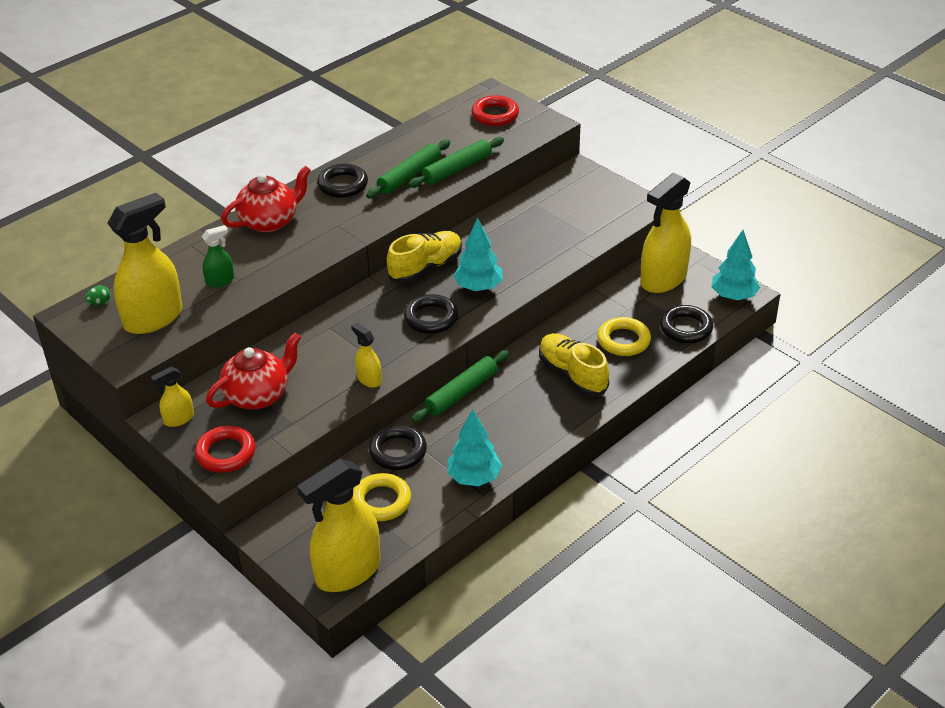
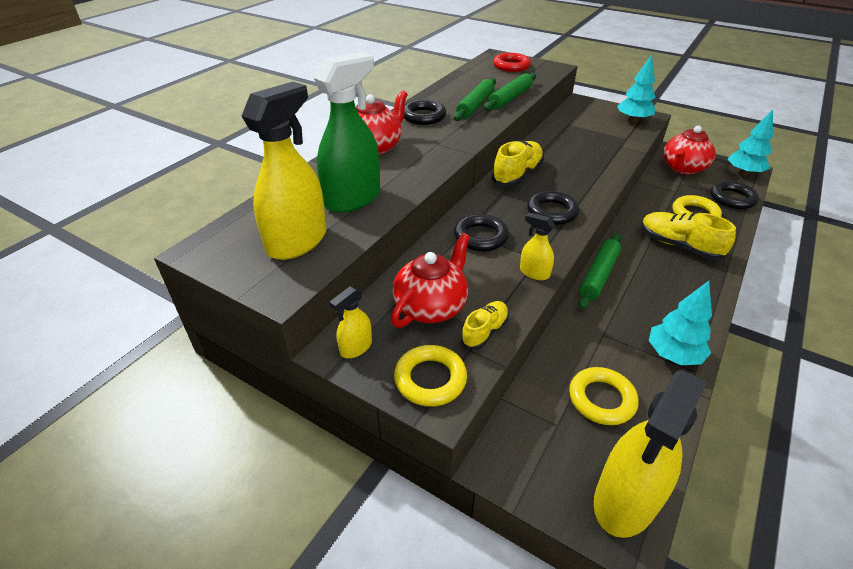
camera: 15 degrees left, 0 degrees up
(100, 303) = (230, 235): green egg -> none
(220, 281) = (353, 198): green spray bottle -> green spray bottle, size x2.11
(226, 453) = (430, 379): red ring -> yellow ring
(291, 424) = (485, 331): none -> yellow shoe
(398, 451) = (581, 341): black ring -> black ring (480, 237)
(478, 287) = (573, 183): turquoise tree -> turquoise tree (633, 120)
(663, 279) = (683, 168): yellow spray bottle -> red teapot

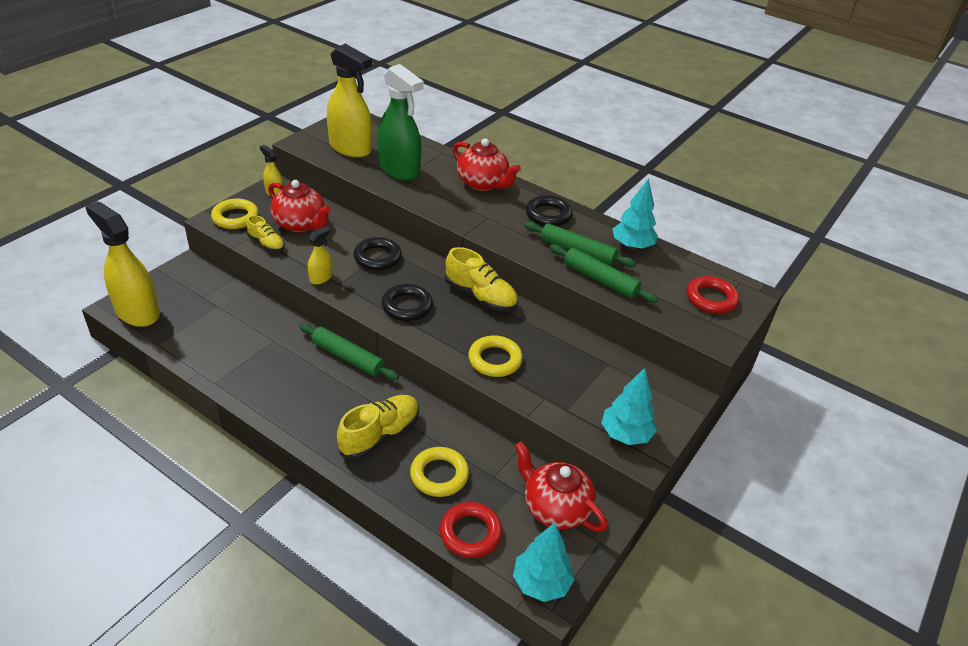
camera: 90 degrees right, 0 degrees up
(601, 399) = (213, 322): yellow ring -> yellow ring (495, 360)
(673, 355) = (236, 375): turquoise tree -> turquoise tree (632, 246)
(732, 199) = (470, 533): black ring -> red ring

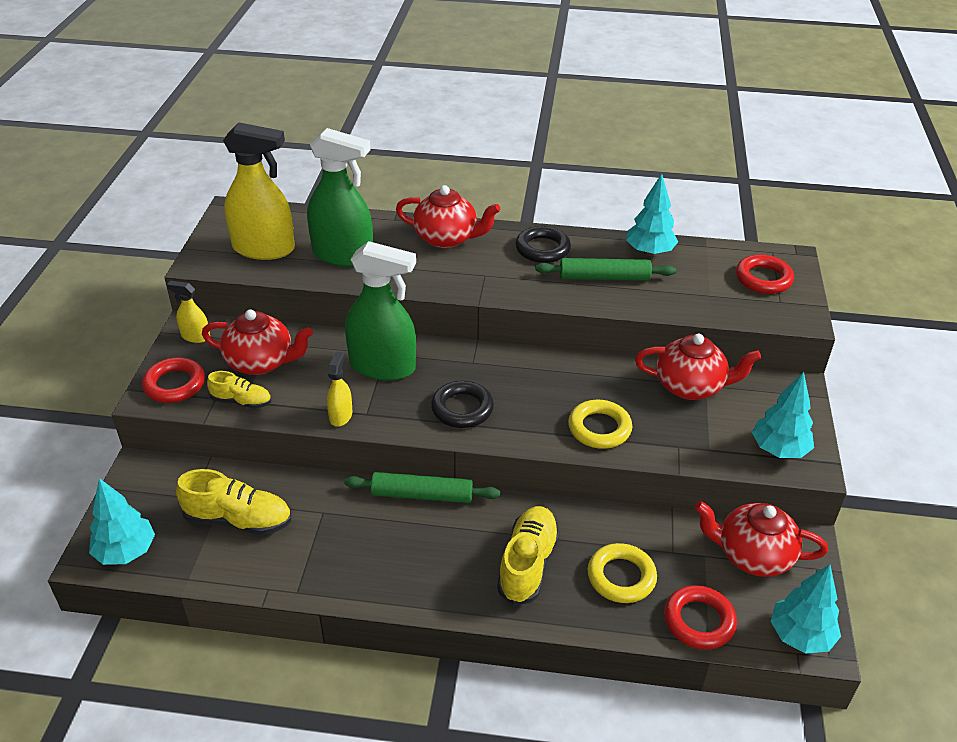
camera: 25 degrees left, 0 degrees up
(137, 312) = (126, 552): yellow spray bottle -> turquoise tree
(235, 217) = (174, 384): yellow ring -> red ring
(377, 257) = (383, 367): black ring -> green spray bottle
(480, 296) = (527, 366): yellow shoe -> yellow shoe (238, 520)
(595, 360) = (690, 386): none -> red teapot
(600, 280) = (651, 299): green rolling pin -> none

